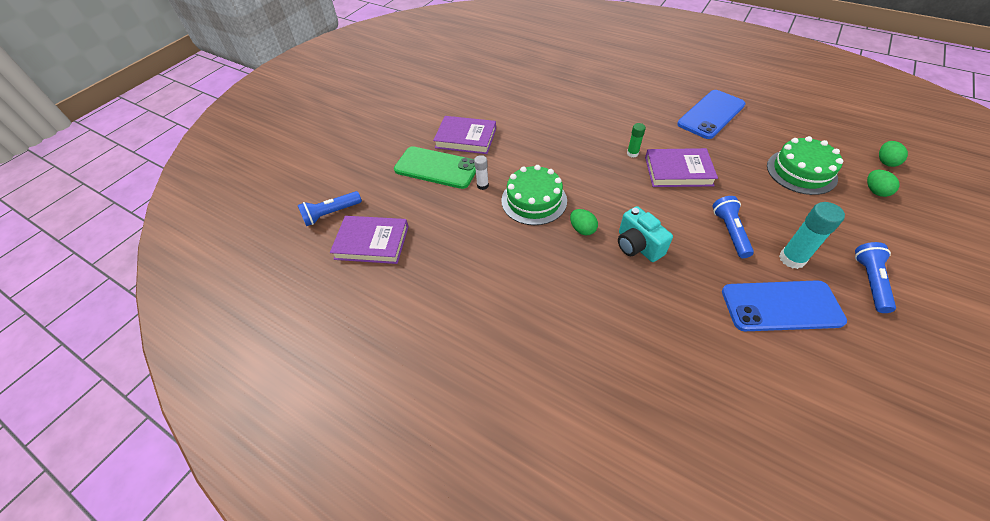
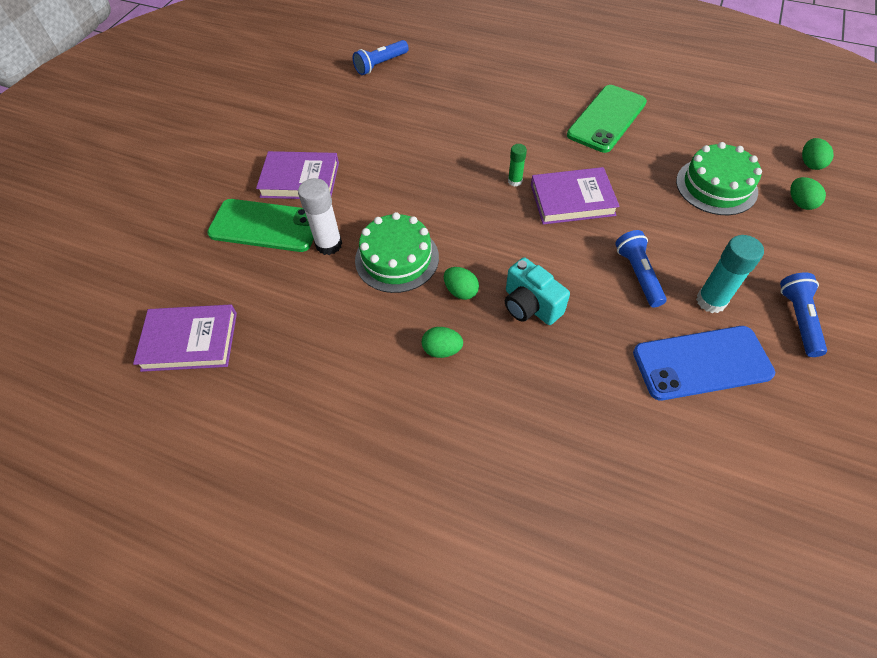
camera: 10 degrees left, 5 degrees up
(331, 214) = (129, 306): blue flashlight -> blue flashlight (380, 65)
(482, 185) = (329, 244): white glue stick -> white glue stick, size x1.73
(563, 271) = (442, 350): none -> green egg
(711, 114) = (607, 119): blue phone -> green phone

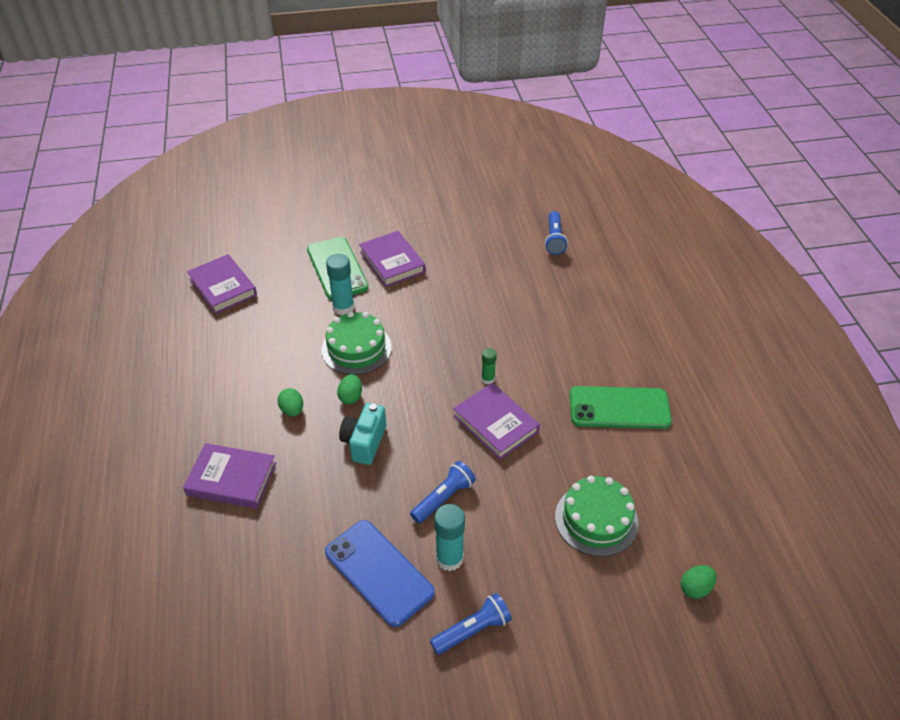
camera: 55 degrees right, 10 degrees down
(329, 244) = (343, 307): white glue stick -> turquoise glue stick
(380, 65) = (554, 239): blue flashlight -> blue flashlight turned 105 degrees counterclockwise
(504, 450) = (231, 479): none -> purple book
(800, 203) = (628, 594): green egg -> none

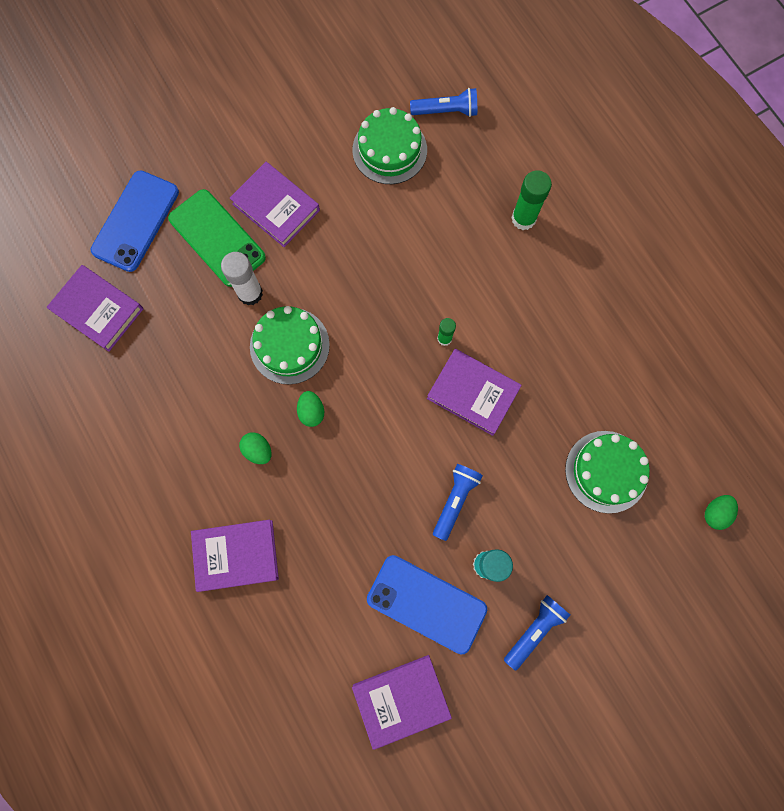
camera: 20 degrees left, 30 degrees up
(282, 244) = (136, 221): none -> blue phone
(315, 647) = (401, 700): none -> purple book
(343, 307) = (250, 293): turquoise glue stick -> white glue stick
(364, 442) = (350, 463): turquoise camera -> none
(498, 251) = (389, 150): none -> green cake
(554, 239) = (446, 111): blue flashlight -> blue flashlight turned 75 degrees counterclockwise
(590, 319) = (523, 218): none -> green glue stick
(619, 408) = (588, 330): green phone -> none

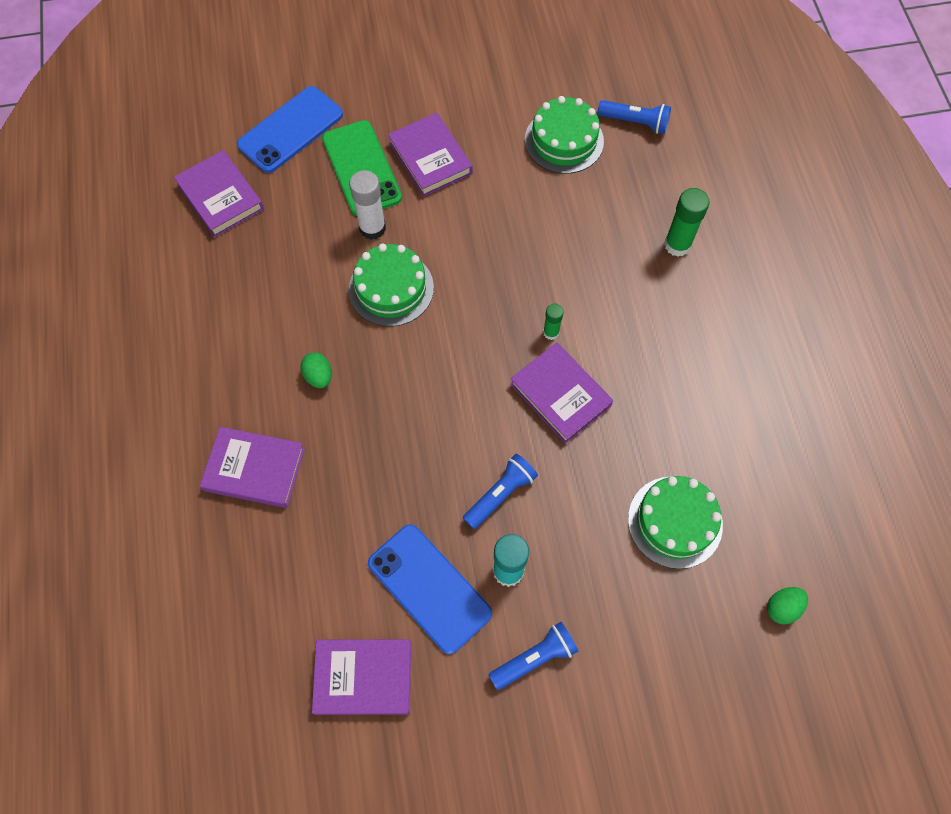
camera: 20 degrees right, 10 degrees down
(311, 412) = (387, 358): green egg -> none

